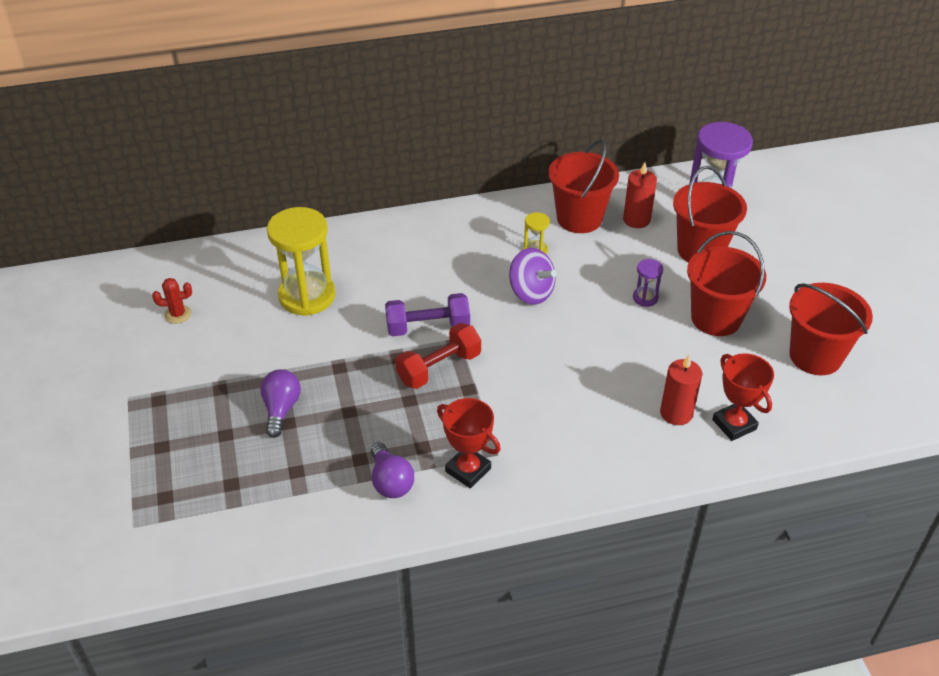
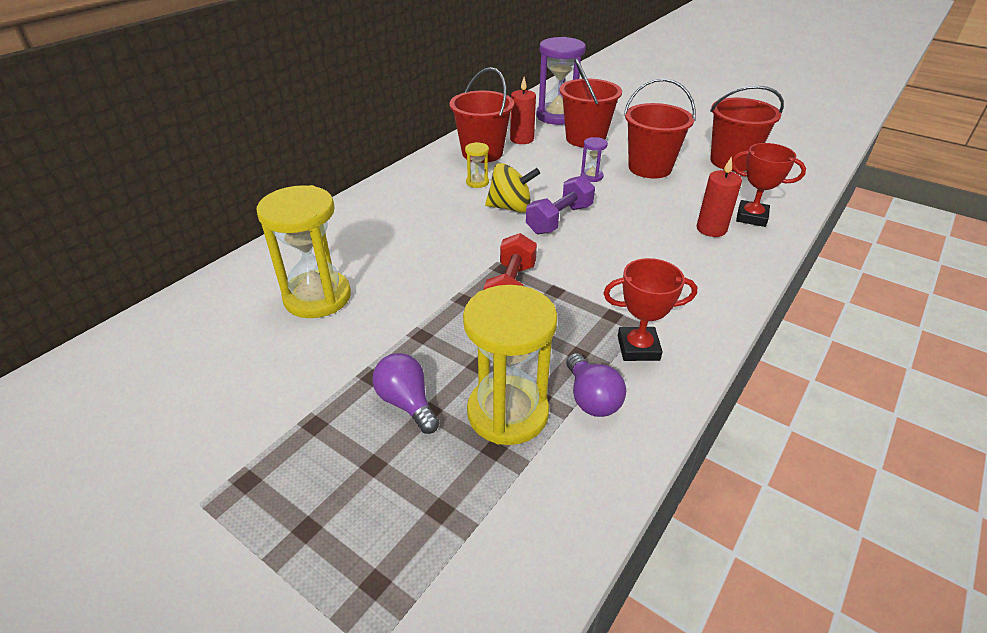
camera: 40 degrees left, 5 degrees down
(178, 314) = (180, 383): red cactus -> none
(329, 455) = (507, 413): none -> yellow hourglass
(390, 481) = (591, 398): purple light bulb -> purple light bulb turned 45 degrees clockwise
(428, 327) = (462, 266): purple dumbbell -> purple dumbbell (559, 219)
(531, 292) = (510, 207): purple spinning top -> yellow spinning top

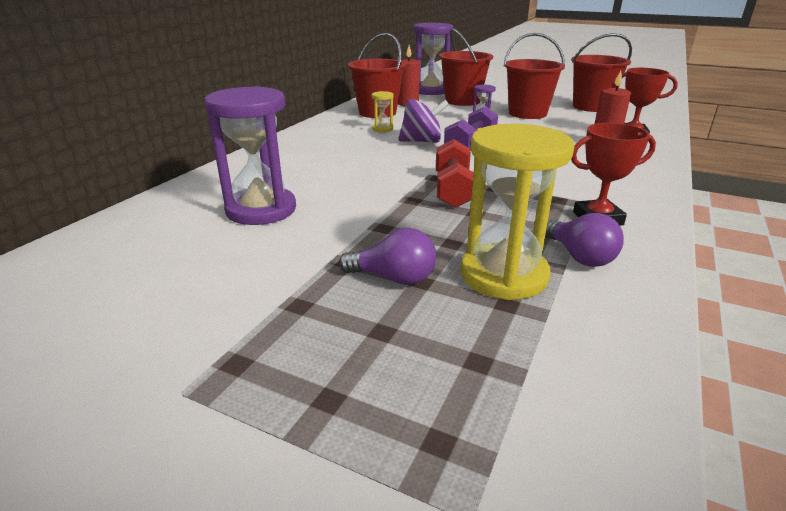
camera: 10 degrees left, 10 degrees down
(317, 297) = (261, 210): yellow hourglass -> purple hourglass
(407, 403) = (394, 278): purple light bulb -> purple light bulb turned 150 degrees clockwise
(510, 207) = (422, 141): yellow spinning top -> purple spinning top

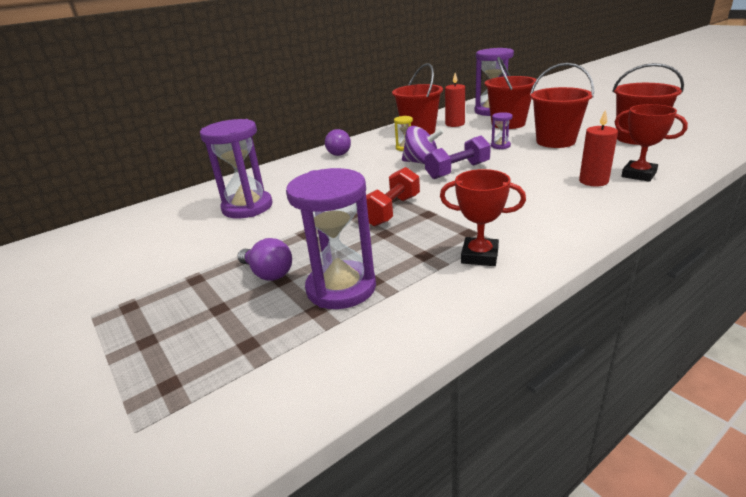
camera: 30 degrees right, 0 degrees up
(503, 275) = (341, 288): yellow hourglass -> purple hourglass
(579, 256) = (417, 286): purple light bulb -> purple light bulb (339, 152)

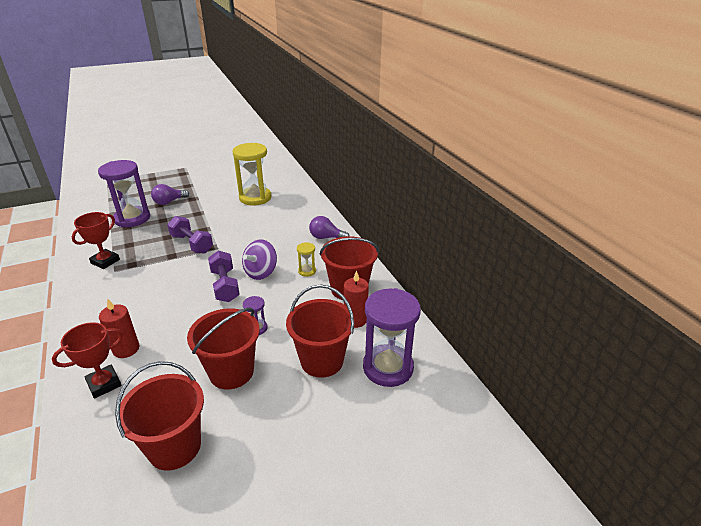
camera: 100 degrees right, 5 degrees up
(247, 207) = (255, 198): purple hourglass -> yellow hourglass
(392, 211) = (192, 244): red dumbbell -> purple dumbbell

